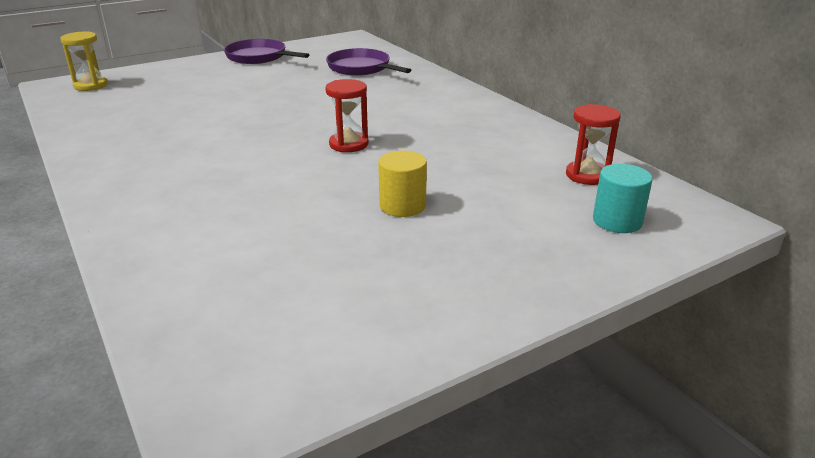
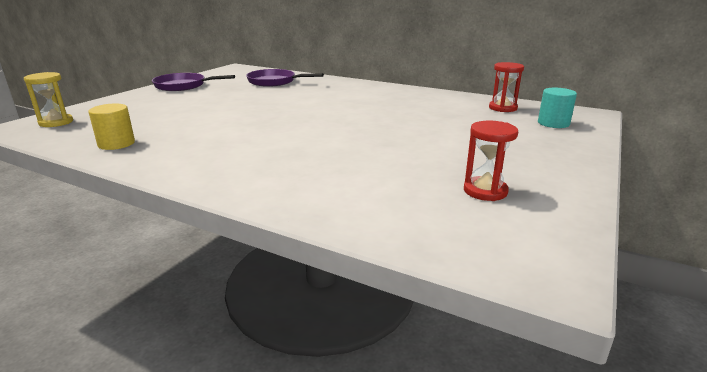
camera: 30 degrees left, 5 degrees down
(349, 144) = (343, 119): red hourglass -> red hourglass (485, 191)
(402, 206) = (436, 141): yellow cylinder -> yellow cylinder (116, 144)

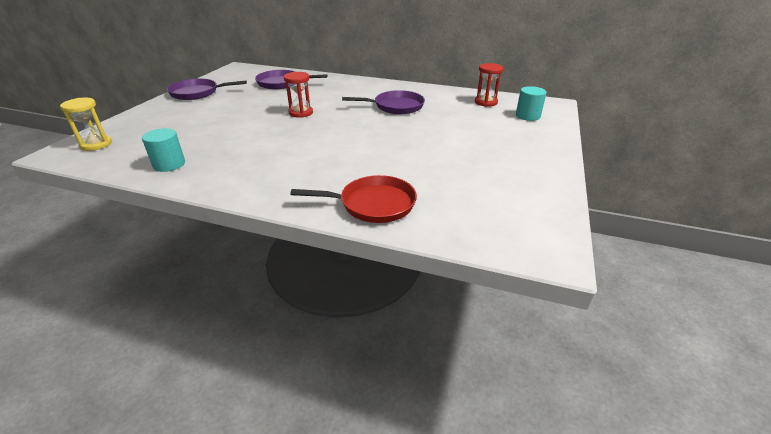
camera: 10 degrees left, 10 degrees up
(116, 144) = (169, 164): yellow cylinder -> turquoise cylinder
(325, 198) = (373, 204): none -> red pan
(392, 107) = (395, 106): none -> purple pan
(485, 191) = (491, 186): red hourglass -> red hourglass (301, 113)

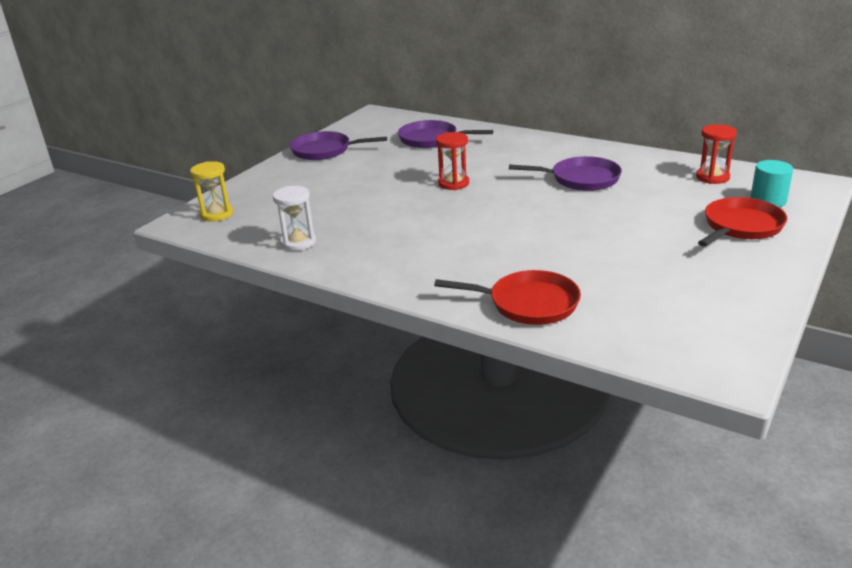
camera: 15 degrees right, 5 degrees down
(169, 164) = (298, 242): turquoise cylinder -> white hourglass
(516, 134) = (741, 227): none -> red pan

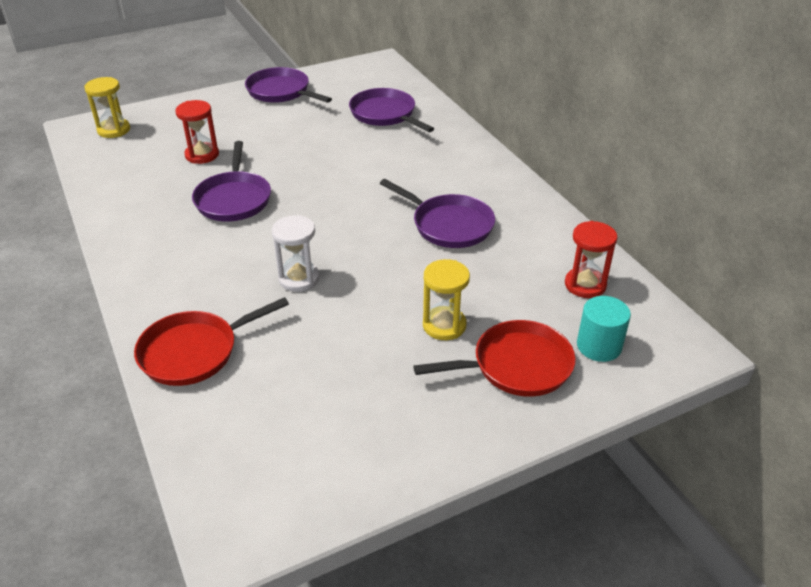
camera: 30 degrees right, 10 degrees up
(298, 242) = (126, 189): white hourglass -> white hourglass (299, 278)
(401, 218) = (233, 199): none -> purple pan
(453, 183) = (329, 178): red hourglass -> red hourglass (202, 155)
(528, 304) = (194, 352): red pan -> red pan turned 105 degrees clockwise
(667, 226) = (444, 325): none -> yellow hourglass

